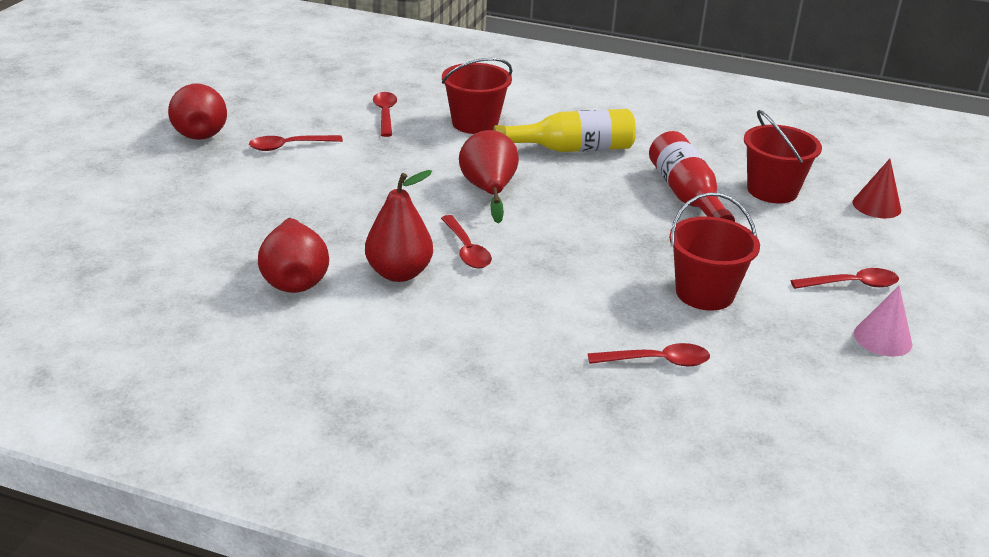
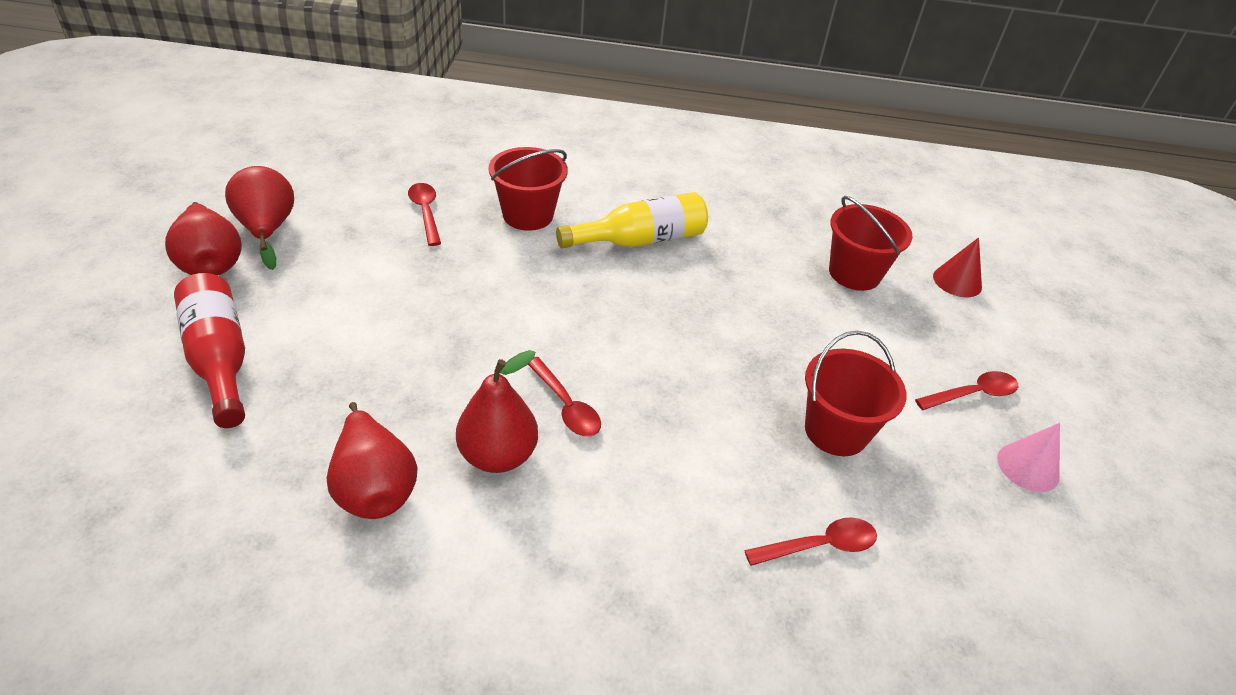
camera: 15 degrees left, 10 degrees up
(289, 146) = (325, 273): red spoon -> none
(488, 191) = (568, 312): red pear -> red pear (267, 230)
(686, 196) = (774, 292): red bottle -> red bottle (219, 359)

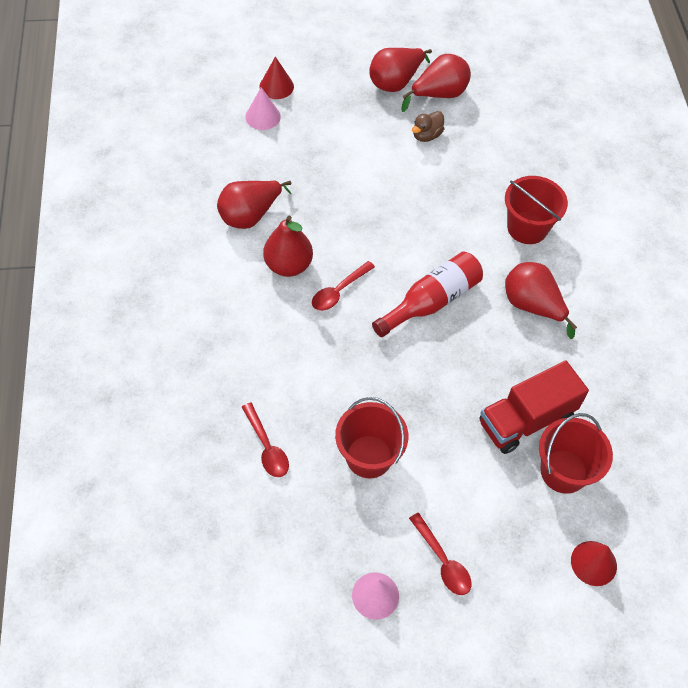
camera: 80 degrees right, 15 degrees up
(106, 397) = (276, 86): none -> red cone
(162, 429) = (263, 116): none -> pink cone
(219, 359) = (319, 118): red bottle -> red bottle (431, 301)
(332, 258) = (426, 135): none -> brown duck
(426, 213) = (498, 168): red spoon -> none
(640, 240) = (532, 306): yellow bottle -> red pear
(790, 283) = (526, 420): none -> red truck

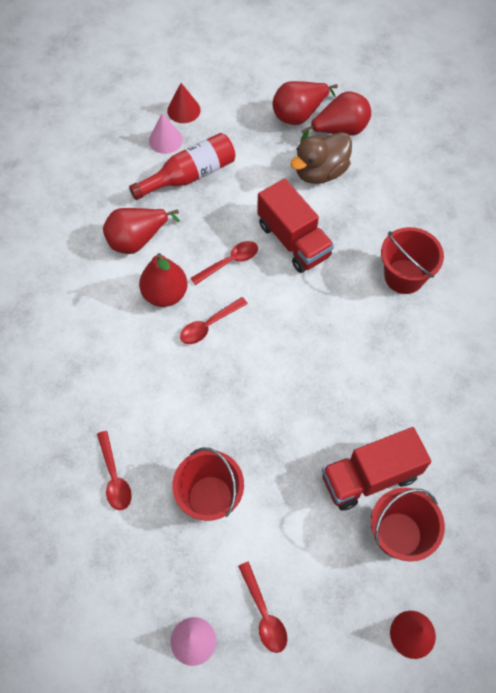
camera: 10 degrees right, 5 degrees up
(349, 229) = (229, 262): none -> red spoon
(410, 203) = (293, 240): none -> red truck
(426, 135) = (320, 172): brown duck -> brown duck, size x1.73
(431, 301) = (297, 344): red bottle -> red bottle (190, 175)
(532, 306) = (395, 359): red pear -> none

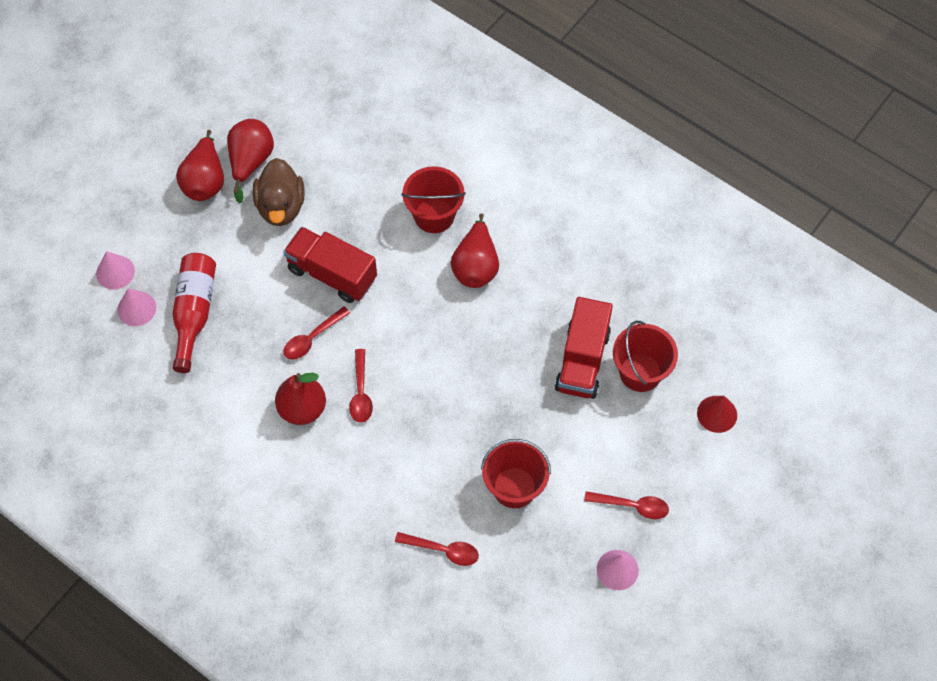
camera: 55 degrees left, 0 degrees up
(137, 240) = (227, 398): red pear -> red pear (475, 266)
(183, 110) = (115, 272): red cone -> pink cone
(229, 262) = (312, 338): red spoon -> red spoon turned 135 degrees counterclockwise
(293, 240) = (332, 274): red truck -> red truck turned 150 degrees counterclockwise

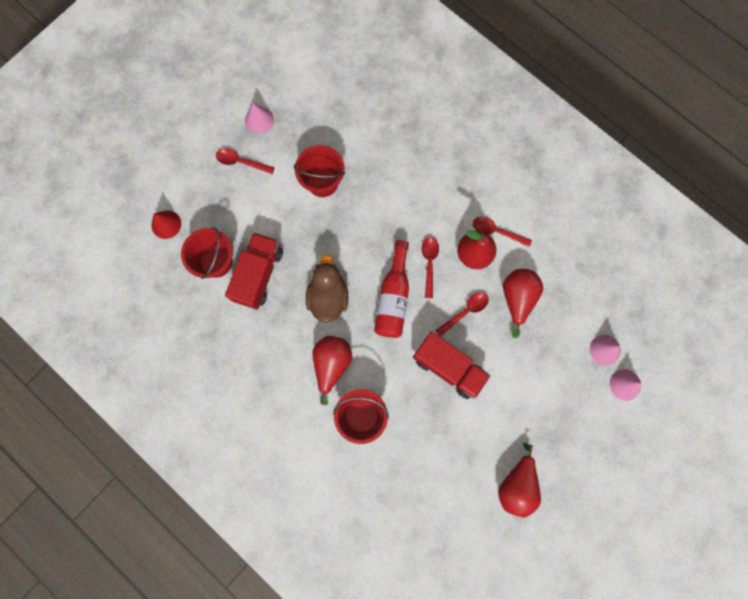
camera: 175 degrees left, 15 degrees up
(194, 313) = (558, 342): red bottle -> red bottle (393, 297)
(205, 181) = (555, 467): red pear -> red pear (517, 298)
(281, 206) = (490, 436): brown duck -> brown duck (328, 297)
(442, 550) = (377, 142): red spoon -> red spoon (497, 232)

